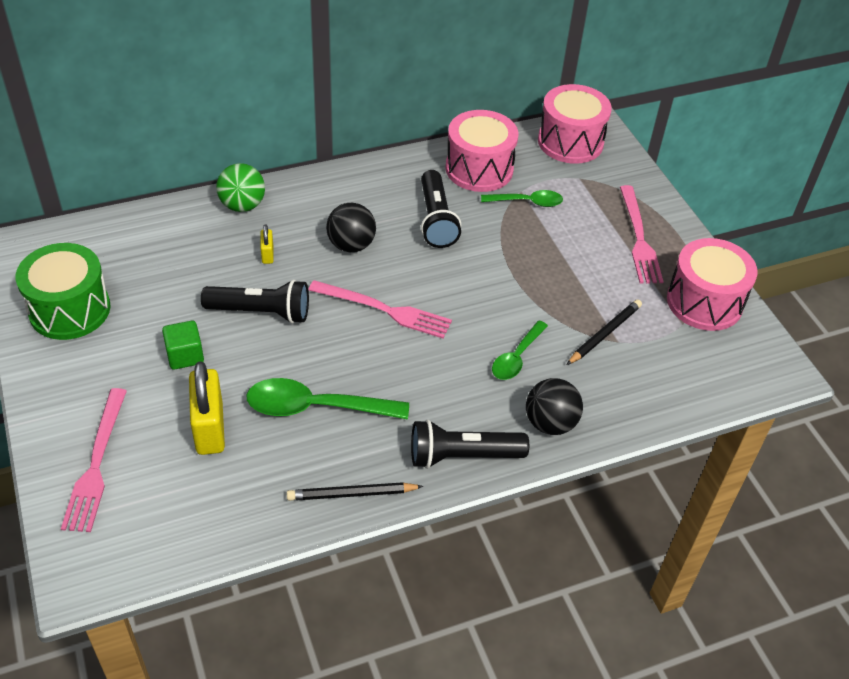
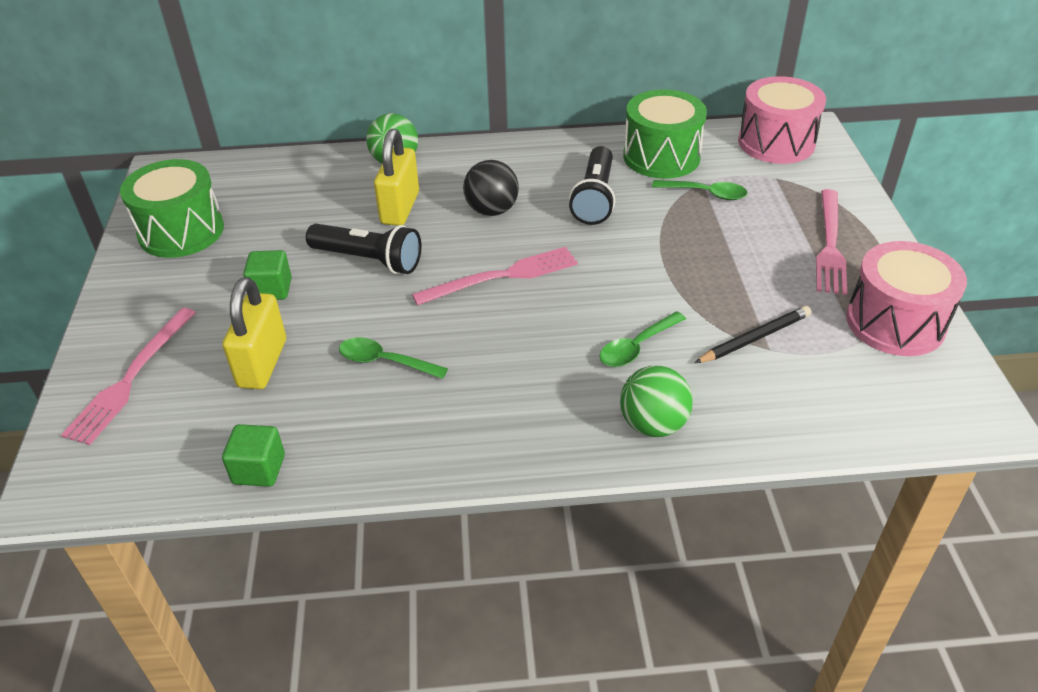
camera: 20 degrees right, 5 degrees down
(250, 523) = (259, 469): none -> green cube
(267, 254) = (400, 208): yellow padlock -> yellow padlock, size x2.11
(315, 407) = (384, 361): green spoon -> green spoon, size x0.61
(351, 494) = (385, 459): black pencil -> none
(384, 310) = (502, 276): pink fork -> pink fork turned 60 degrees counterclockwise
(462, 456) = (531, 442): black flashlight -> none
(479, 169) = (661, 156): pink drum -> green drum
(550, 423) = (653, 424): black ball -> green ball

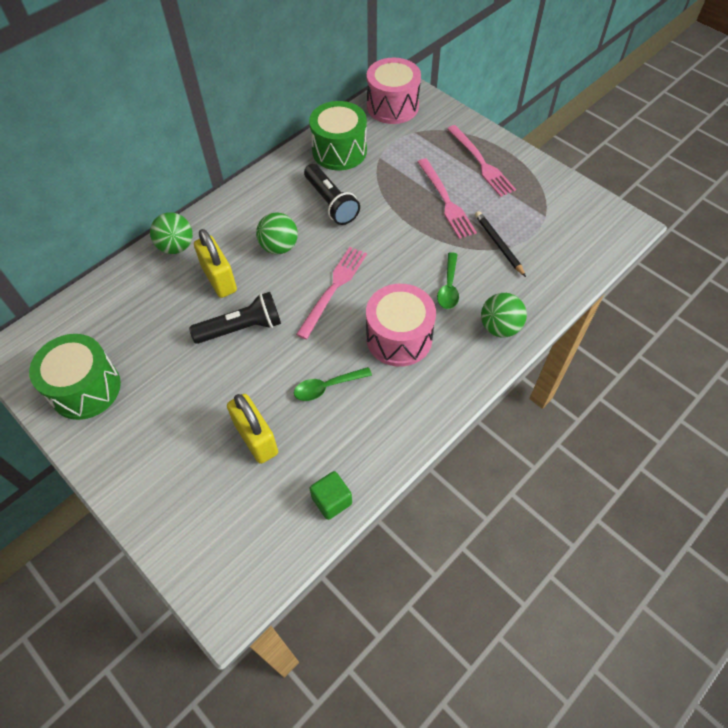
camera: 40 degrees left, 15 degrees up
(131, 378) = (183, 507): pink fork -> pink fork (445, 200)
(271, 289) = (202, 388): green cube -> none
(492, 210) = (279, 247): black ball -> green ball
(706, 193) = (389, 164): green spoon -> none
(755, 338) = (498, 244): black pencil -> black pencil turned 45 degrees counterclockwise
(895, 322) = (550, 194): pink drum -> pink drum (399, 338)

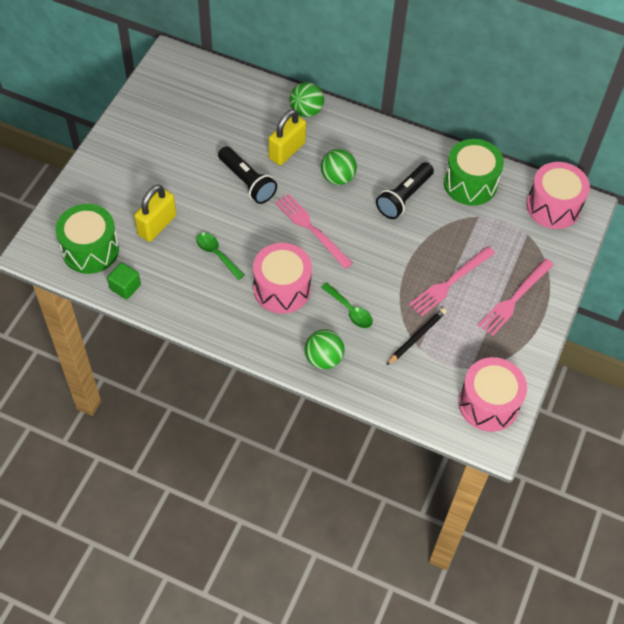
camera: 65 degrees right, 0 degrees up
(85, 388) = (159, 111): green drum -> green drum (90, 250)
(333, 289) = (311, 229): pink fork -> pink fork turned 135 degrees counterclockwise
(449, 287) = (350, 310): green spoon -> green spoon turned 120 degrees counterclockwise
(587, 216) = (488, 404): none -> pink drum

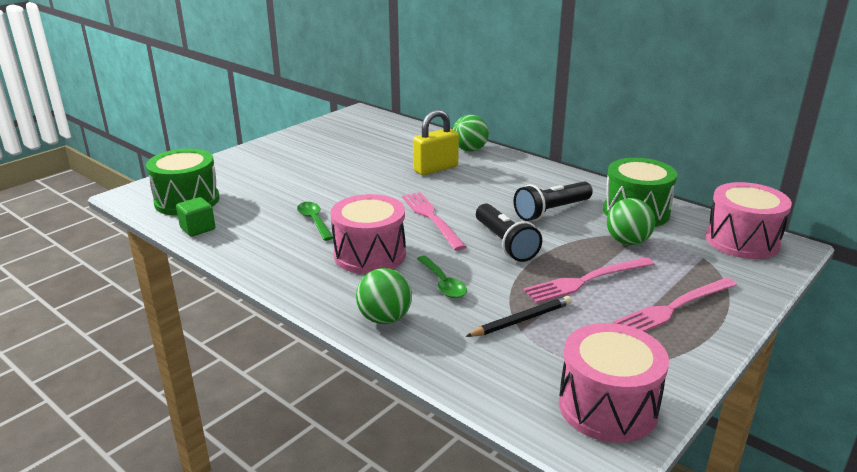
camera: 20 degrees right, 30 degrees down
(157, 225) = (267, 195): yellow padlock -> none
(247, 182) = (381, 181): black flashlight -> black flashlight (505, 243)
(337, 178) = (481, 190): green ball -> green ball (627, 242)

